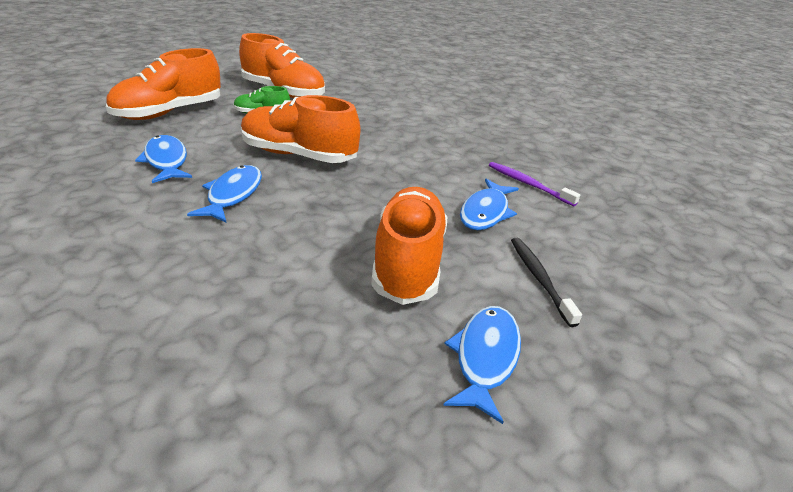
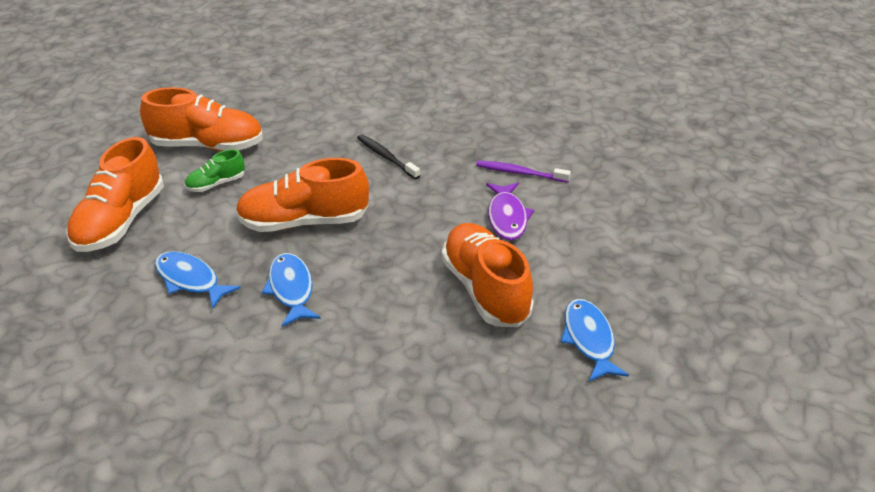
camera: 25 degrees left, 5 degrees up
(486, 212) = (507, 217): blue fish -> purple fish
(539, 279) = (584, 263): black toothbrush -> black toothbrush (386, 157)

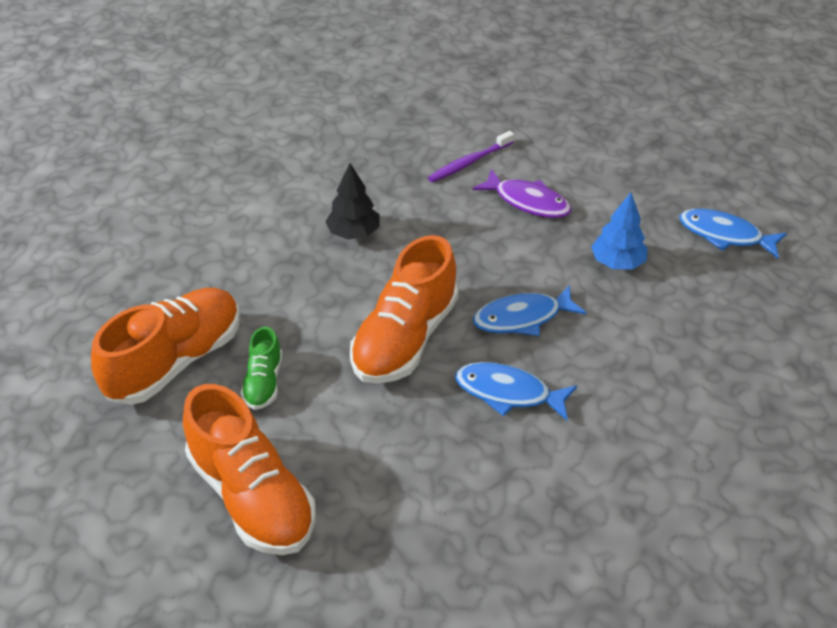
camera: 55 degrees left, 5 degrees up
(190, 280) = (424, 469): blue fish -> blue fish (522, 318)
(386, 157) = (353, 233): black toothbrush -> black tree
(485, 290) = (617, 263): orange shoe -> blue tree

